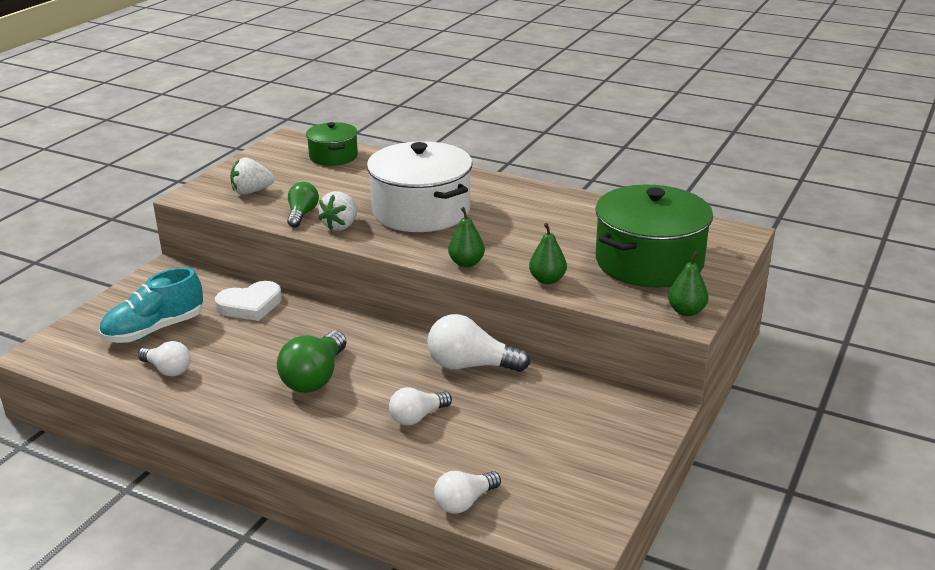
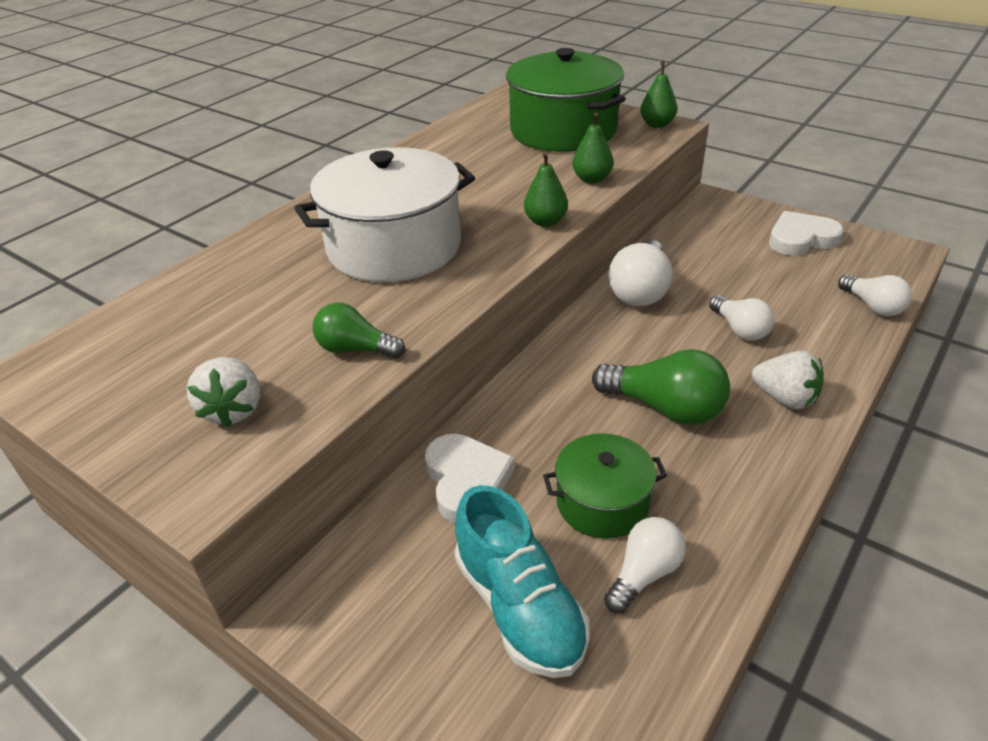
camera: 80 degrees left, 10 degrees up
(333, 156) = (152, 320): green pot -> green pot (602, 503)
(341, 226) = (411, 312): white strawberry -> white strawberry (785, 398)
(589, 467) = (801, 239): none -> white heart

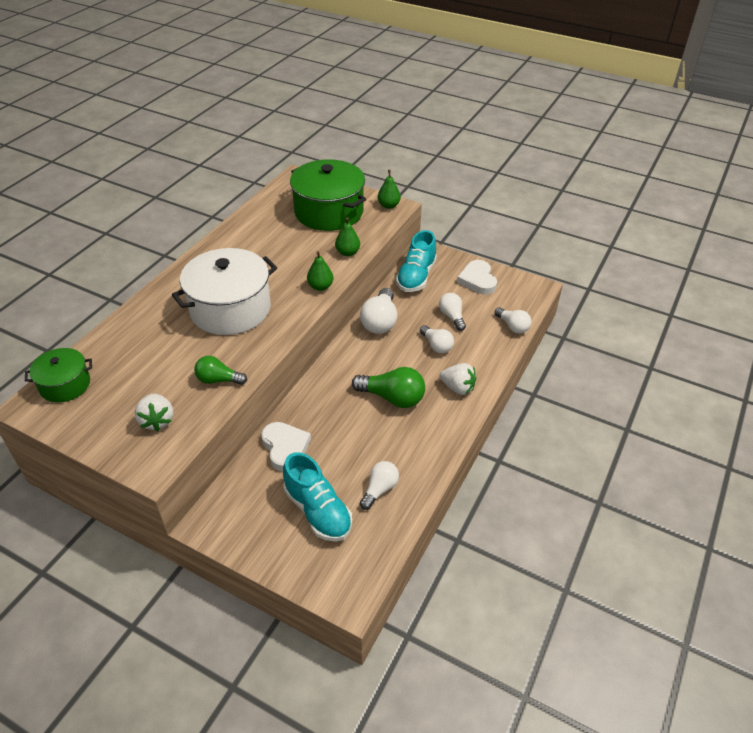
camera: 10 degrees left, 5 degrees up
(602, 503) = (358, 454): green pot -> green pot (65, 385)
(698, 231) = (416, 277): none -> turquoise shoe
(763, 288) = (452, 317): none -> white light bulb
(801, 239) = (477, 280): white heart -> white heart turned 75 degrees counterclockwise

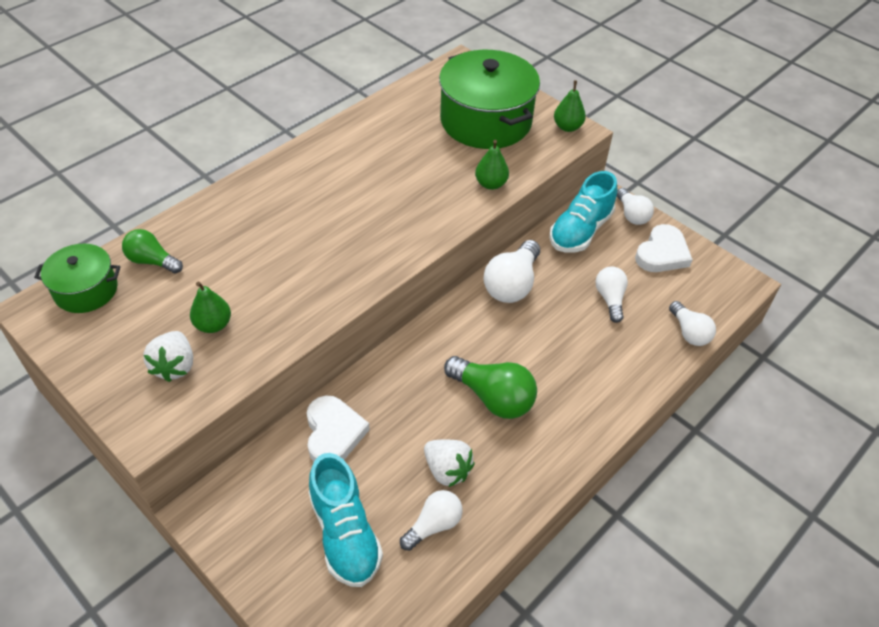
camera: 15 degrees right, 5 degrees up
(218, 380) = (267, 328): green light bulb -> green light bulb (152, 261)
(230, 309) = (316, 232): white pot -> none
(320, 286) = (439, 225): green pear -> green pear (213, 325)
(436, 345) = (575, 336): white light bulb -> white light bulb (632, 215)
(457, 388) = (584, 405): white strawberry -> white strawberry (447, 470)
(477, 280) = (662, 253): white heart -> white heart turned 150 degrees counterclockwise

